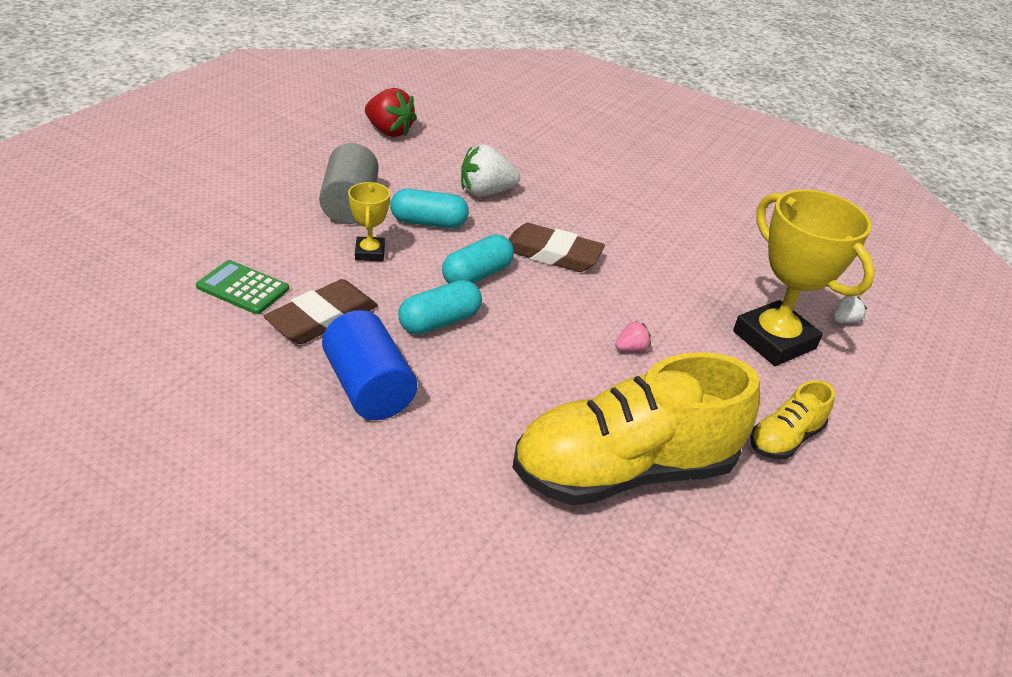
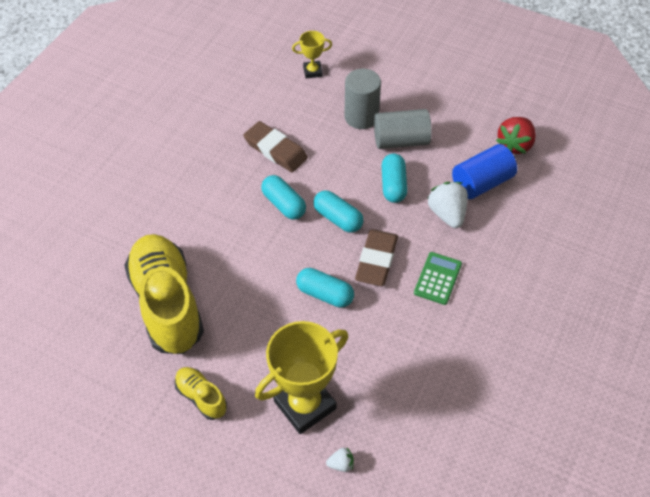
camera: 90 degrees right, 15 degrees up
(243, 288) = (295, 110): green calculator -> green calculator (437, 278)
(289, 229) = (361, 117): none -> grey cylinder
(369, 387) = (219, 180): blue cylinder -> blue cylinder (481, 183)
(370, 253) = (347, 160): yellow trophy -> yellow trophy (312, 71)
(605, 303) = (325, 294): none -> turquoise capsule
(631, 348) = (277, 309): pink strawberry -> none
(844, 321) = (341, 464): white strawberry -> white strawberry turned 60 degrees counterclockwise

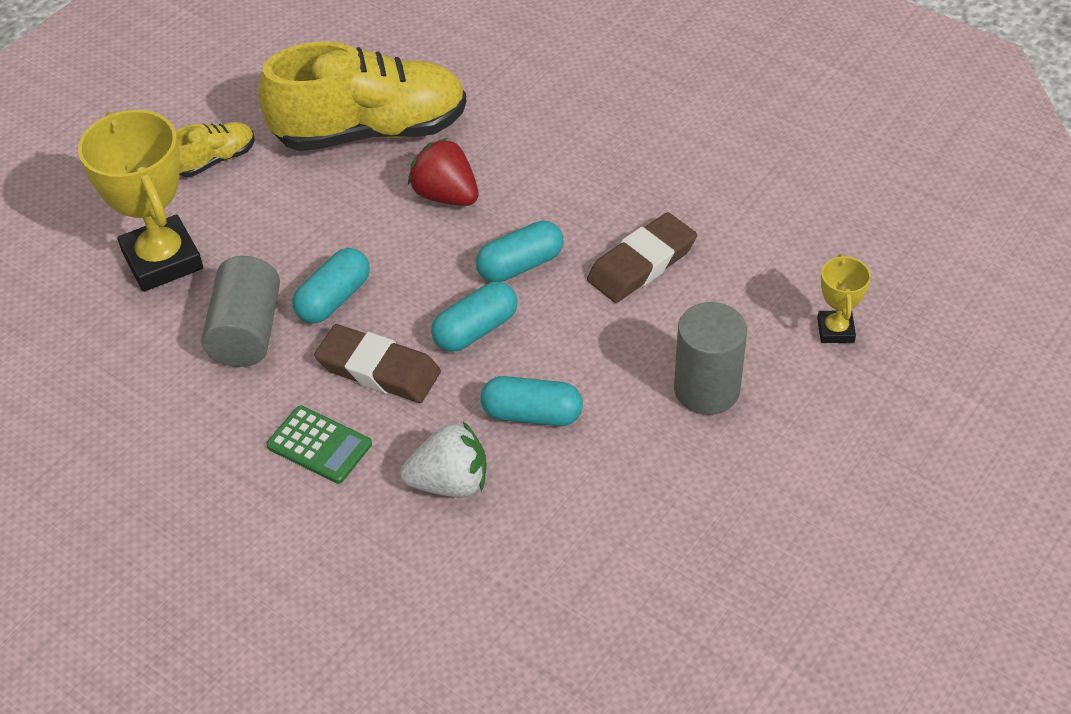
camera: 100 degrees right, 5 degrees down
(341, 464) = (63, 289): white strawberry -> none
(401, 140) = (638, 441): grey cylinder -> grey cylinder (246, 332)
(481, 183) = (510, 551): blue cylinder -> none
(515, 145) = (598, 630): red strawberry -> red strawberry (446, 195)

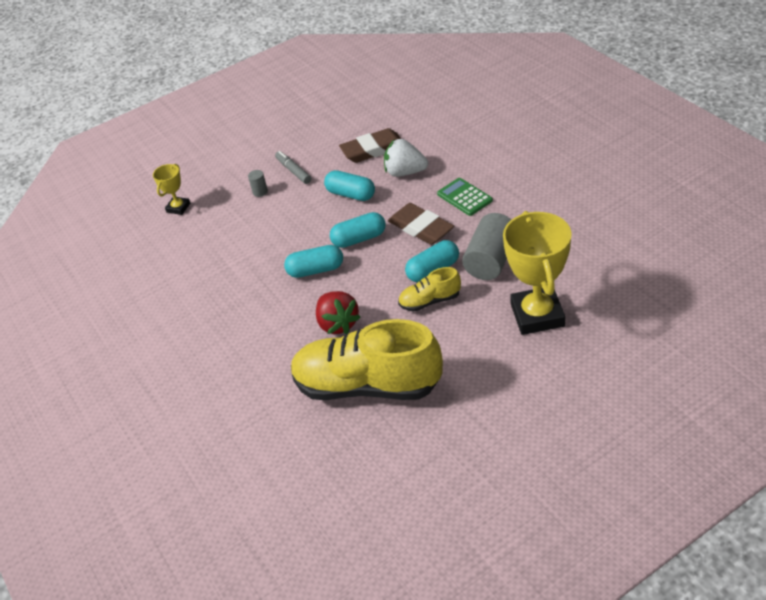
camera: 155 degrees left, 5 degrees down
(215, 160) = (488, 386): yellow shoe -> yellow shoe (430, 301)
(641, 263) = (248, 258): brown eraser -> brown eraser (373, 149)
(672, 447) = (293, 171): none -> grey marker
(706, 389) = (260, 192): grey cylinder -> grey cylinder, size x0.44

